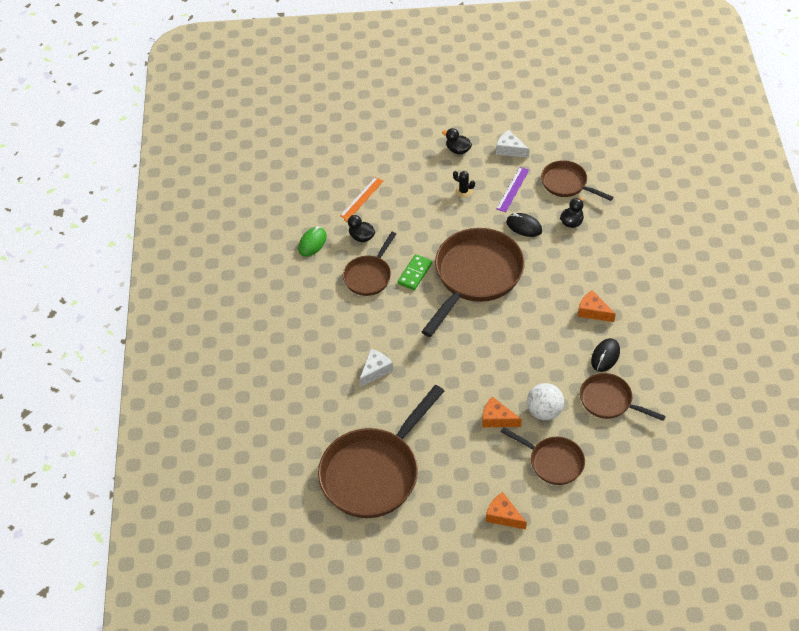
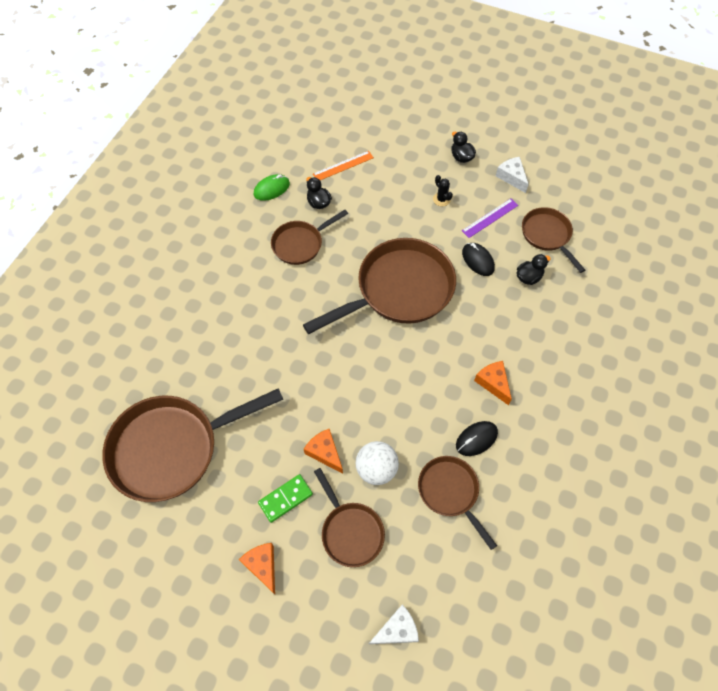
camera: 25 degrees right, 10 degrees up
(375, 370) = (244, 341): white cheese -> white cheese (397, 629)
(415, 273) = (344, 261): green domino -> green domino (285, 499)

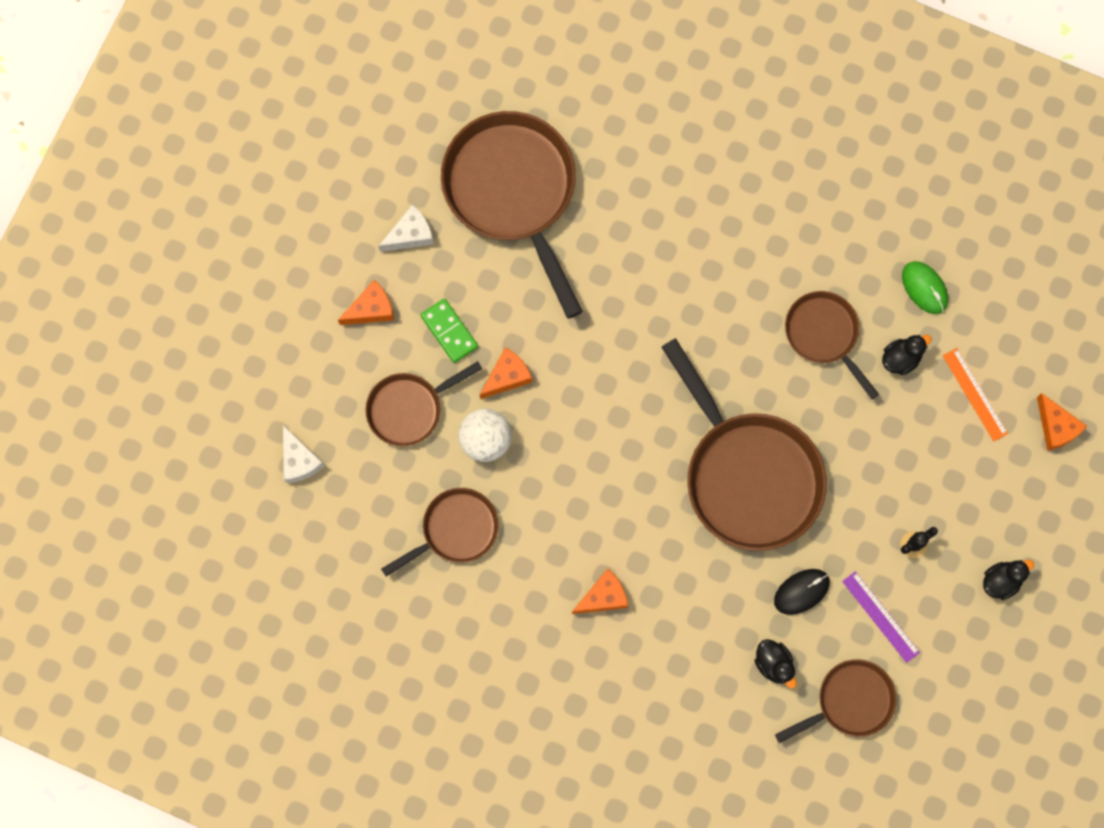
camera: 90 degrees right, 15 degrees up
(364, 128) = (1056, 427): none -> orange cheese
(476, 439) = (524, 568): black mouse -> none
(511, 177) = (962, 658): white cheese -> white cheese (410, 234)

